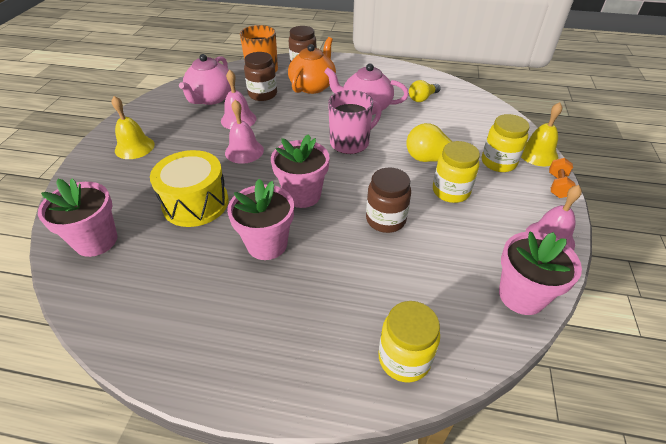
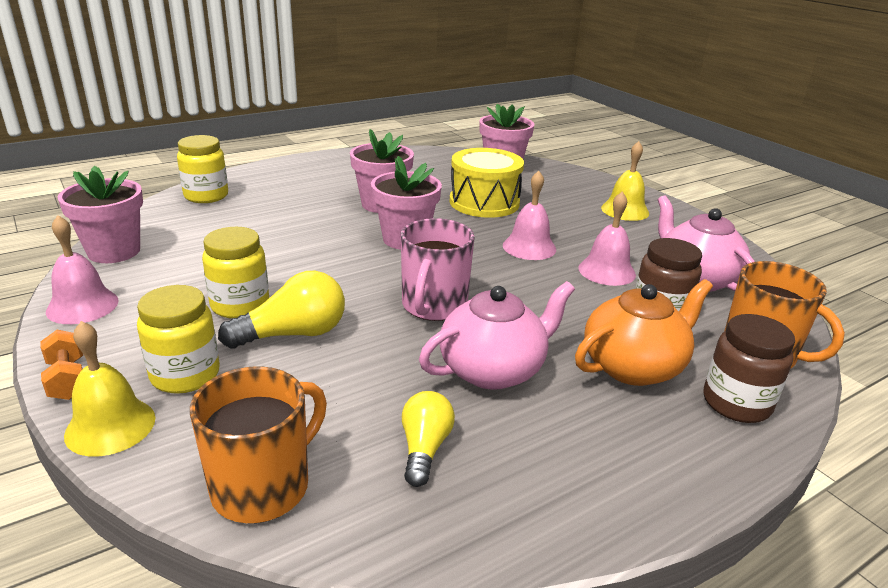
camera: 135 degrees right, 15 degrees down
(313, 86) = (633, 366): orange teapot -> orange teapot turned 105 degrees counterclockwise
(385, 219) = (296, 253): brown jar -> none
(485, 111) = (263, 486): none -> orange mug

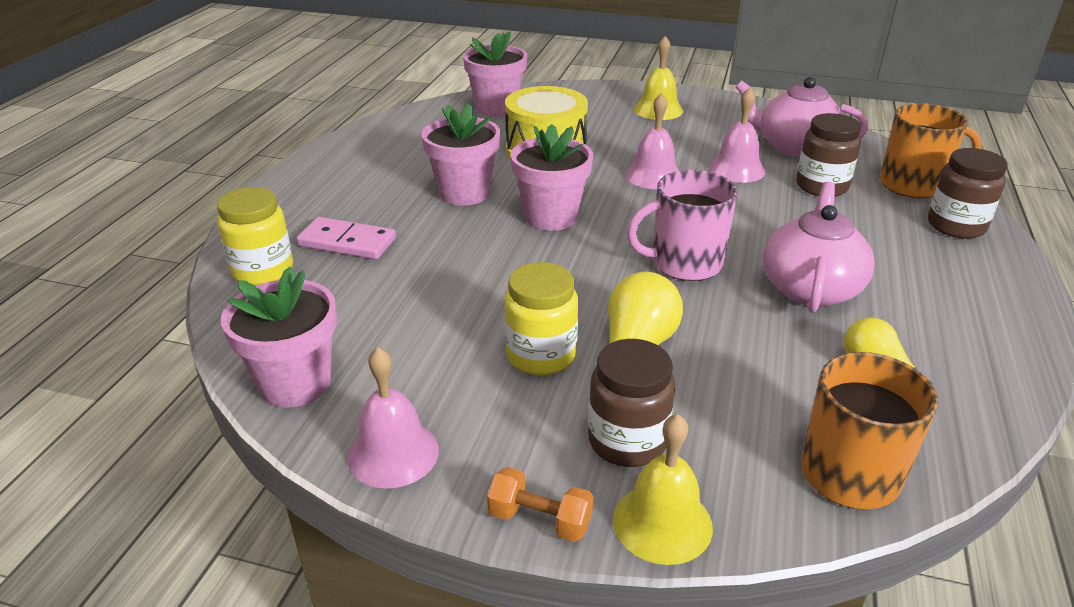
camera: 40 degrees left, 5 degrees up
(185, 375) = (627, 441): yellow jar -> brown jar
(269, 201) = (347, 242): none -> pink domino
(433, 306) = (684, 263): pink mug -> pink mug turned 105 degrees clockwise
(633, 366) = (873, 234): orange teapot -> none

